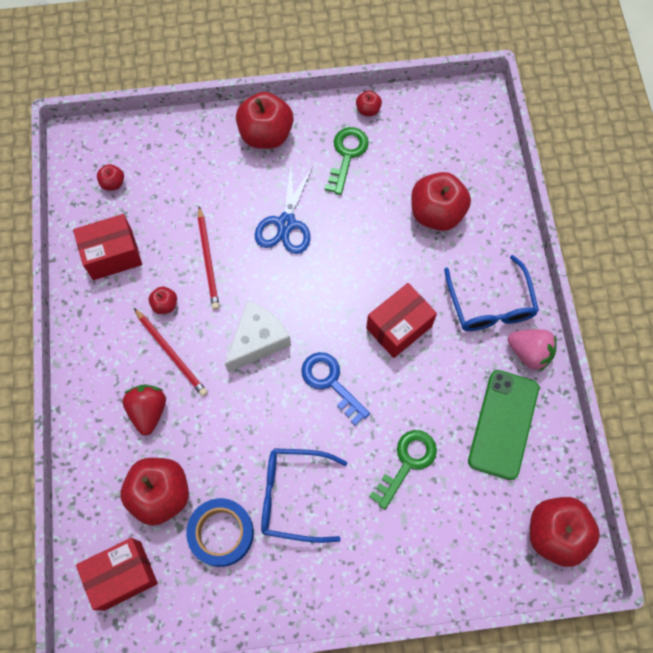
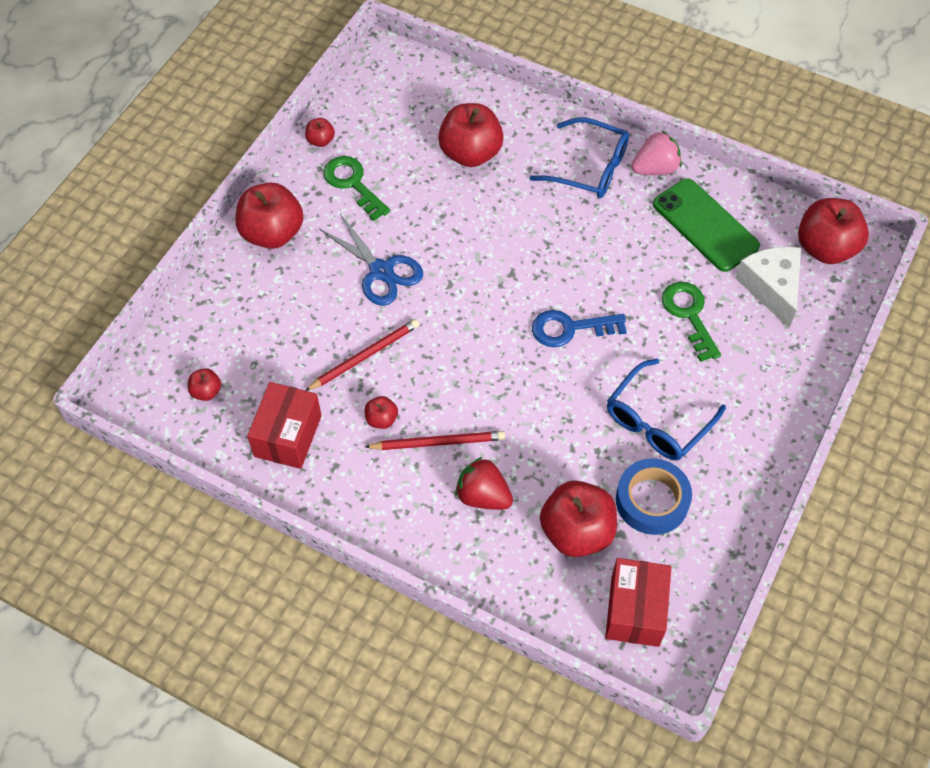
camera: 55 degrees left, 10 degrees down
(208, 260) = (365, 356): red pencil -> red pencil turned 60 degrees counterclockwise
(258, 340) = (483, 362): white cheese -> white cheese (771, 288)
(399, 327) = (557, 245): red box -> none

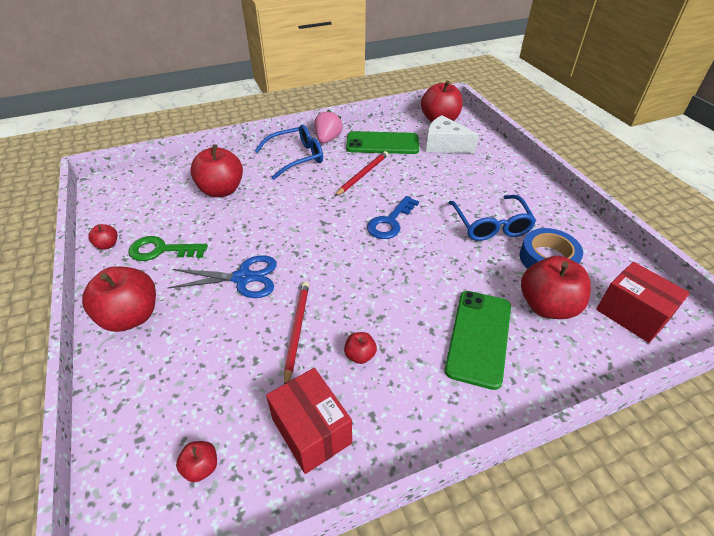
camera: 50 degrees left, 15 degrees down
(438, 442) = (411, 334): red pencil -> red pencil (363, 174)
(483, 496) = (479, 337): red strawberry -> green phone
(689, 315) = (431, 177): green key -> none

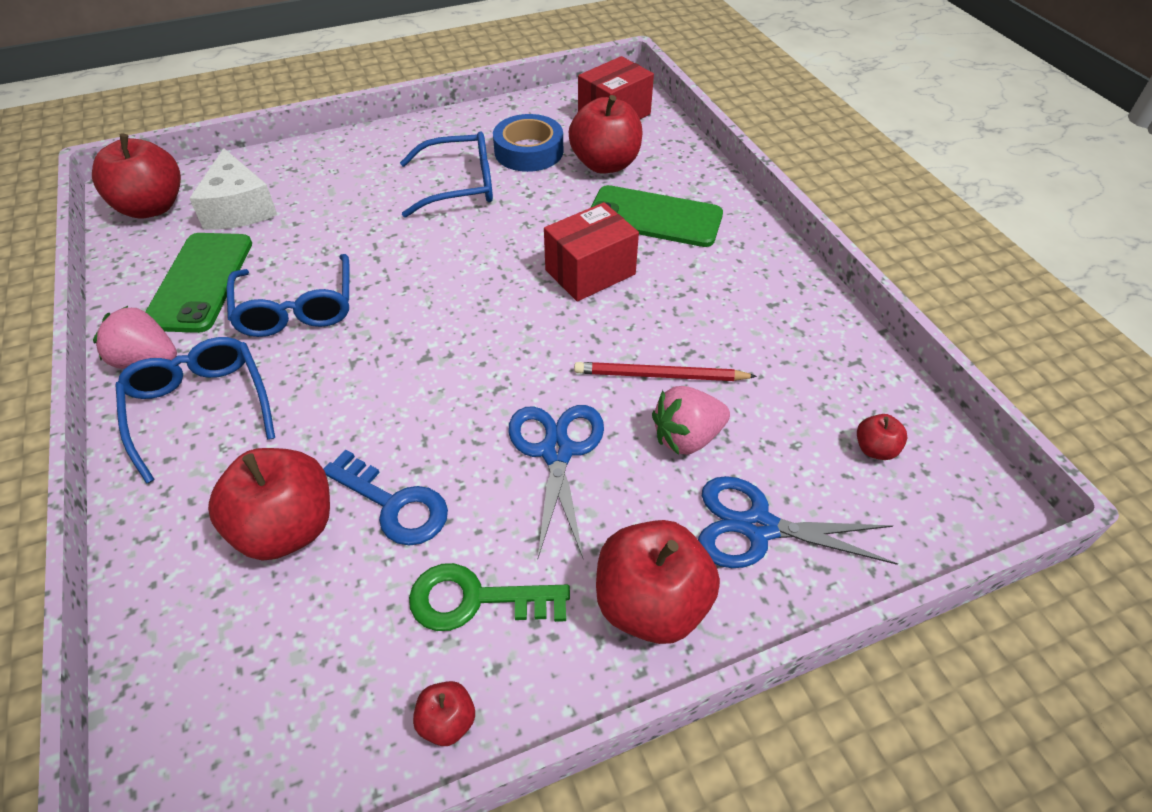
camera: 90 degrees left, 5 degrees up
(159, 374) = (758, 527): none -> blue scissors
(161, 250) = (475, 599): green key -> green key turned 90 degrees clockwise
(240, 342) = (687, 437): none -> pink strawberry
(311, 431) = (803, 353): red box -> red box (590, 272)
(360, 355) = (693, 313): red apple -> none
(363, 174) = (296, 309): red pencil -> blue glasses
(390, 222) = (437, 279): blue key -> blue key (394, 504)
(444, 145) = (239, 208): white cheese -> white cheese turned 45 degrees counterclockwise

